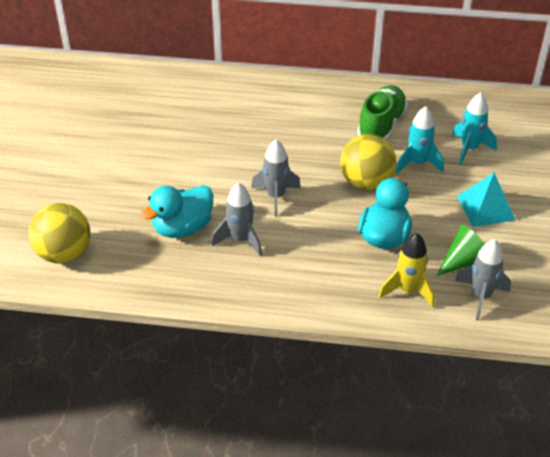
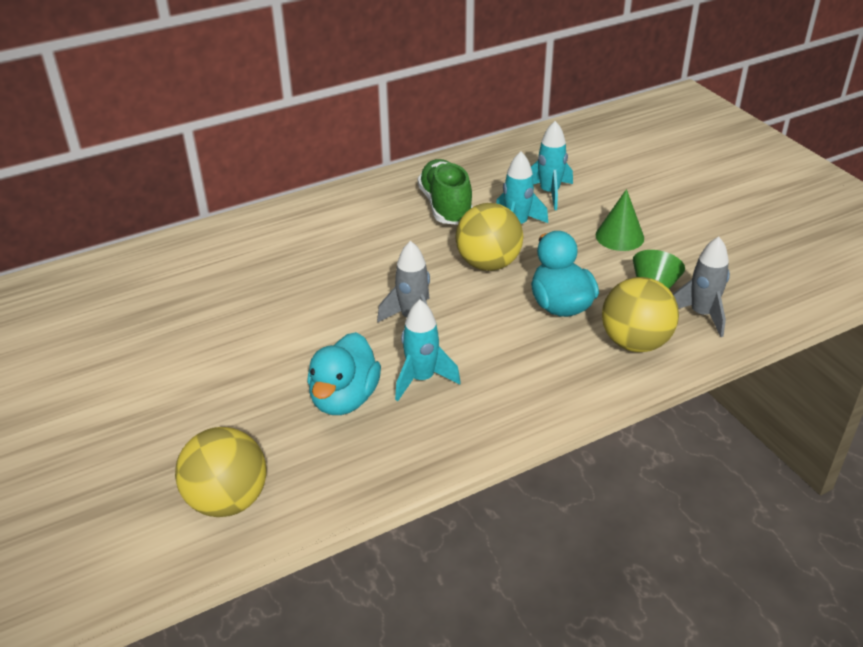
camera: 35 degrees left, 5 degrees down
(240, 240) = (422, 379): grey rocket -> turquoise rocket
(407, 290) = (635, 342): yellow rocket -> yellow ball
(486, 208) = (619, 236): turquoise pyramid -> green cone

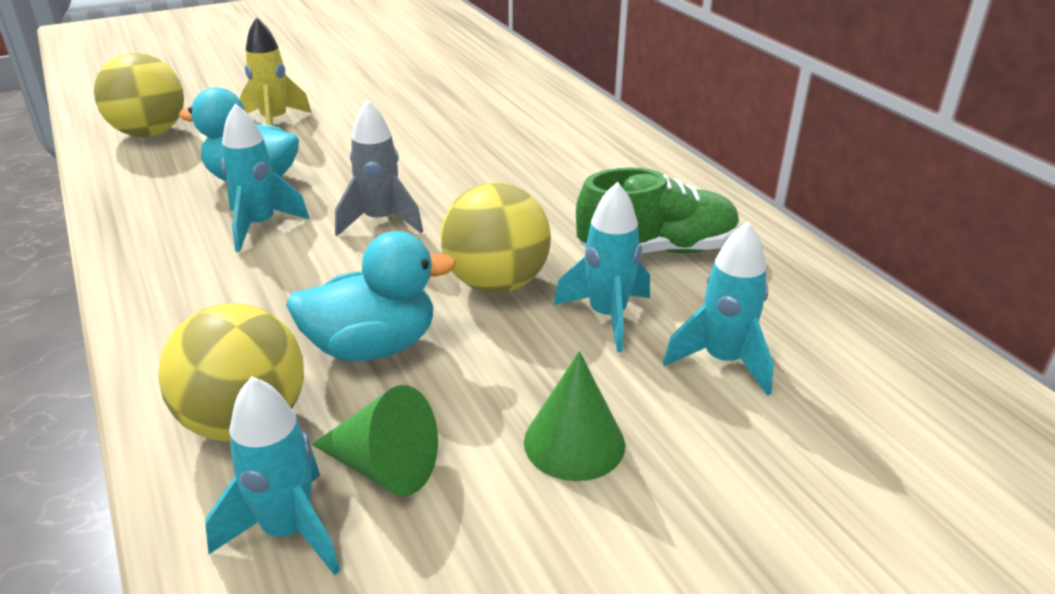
camera: 90 degrees right, 5 degrees down
(216, 409) = (274, 122): none -> yellow rocket
(701, 314) = (288, 531): grey rocket -> turquoise rocket

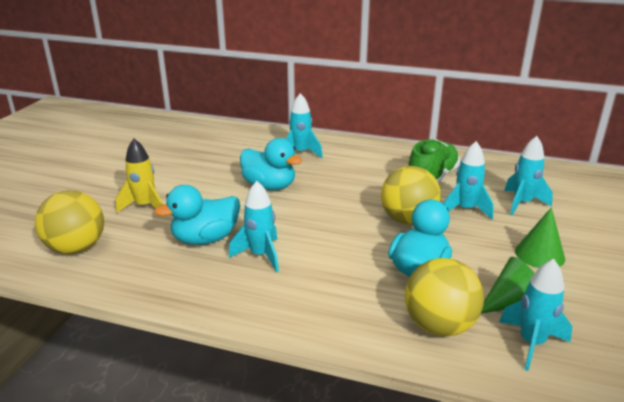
camera: 45 degrees left, 5 degrees down
(380, 221) = (310, 223): grey rocket -> none
(429, 158) = (269, 186): none -> turquoise duck
(549, 137) = (301, 153): none -> turquoise rocket

